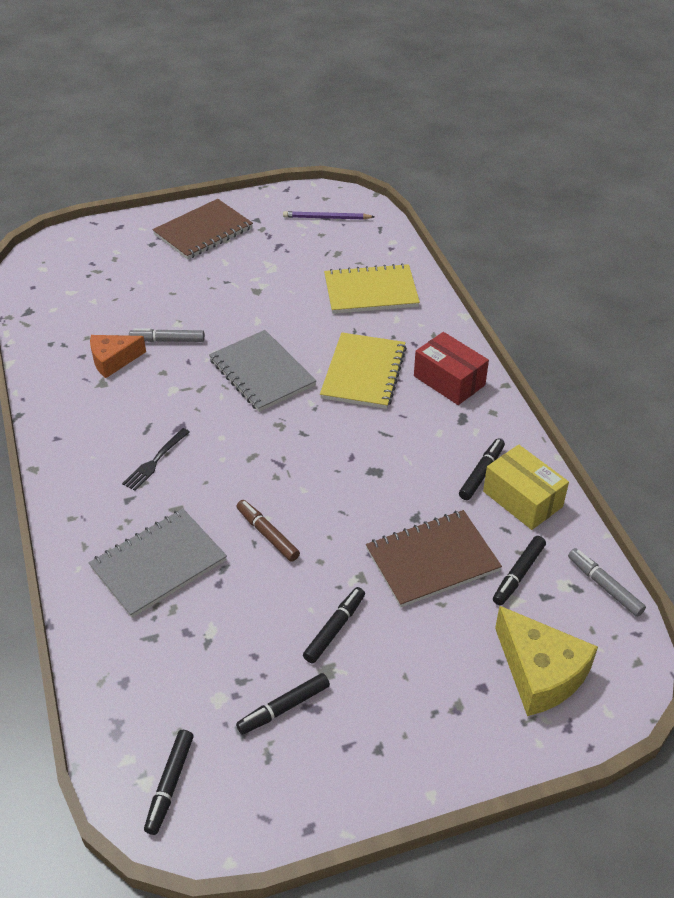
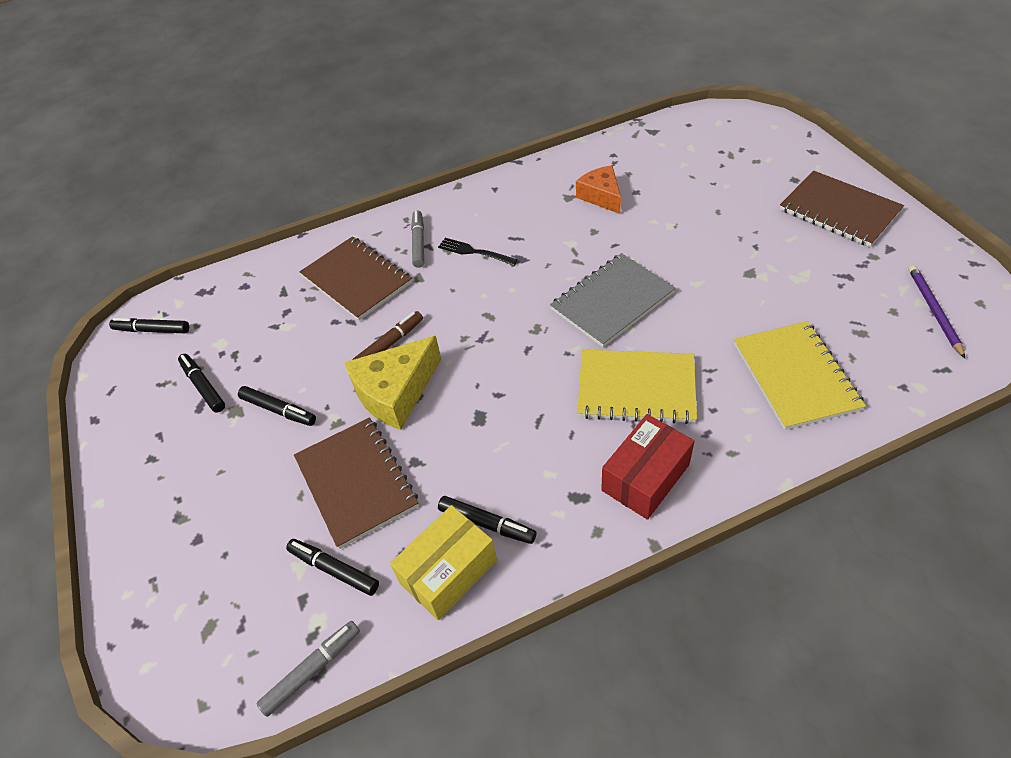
camera: 90 degrees right, 5 degrees up
(158, 564) = (356, 280): grey notebook -> brown notebook
(167, 340) = (641, 224): grey marker -> grey marker (418, 243)
(540, 673) = (204, 594): yellow cheese -> yellow cheese (396, 392)

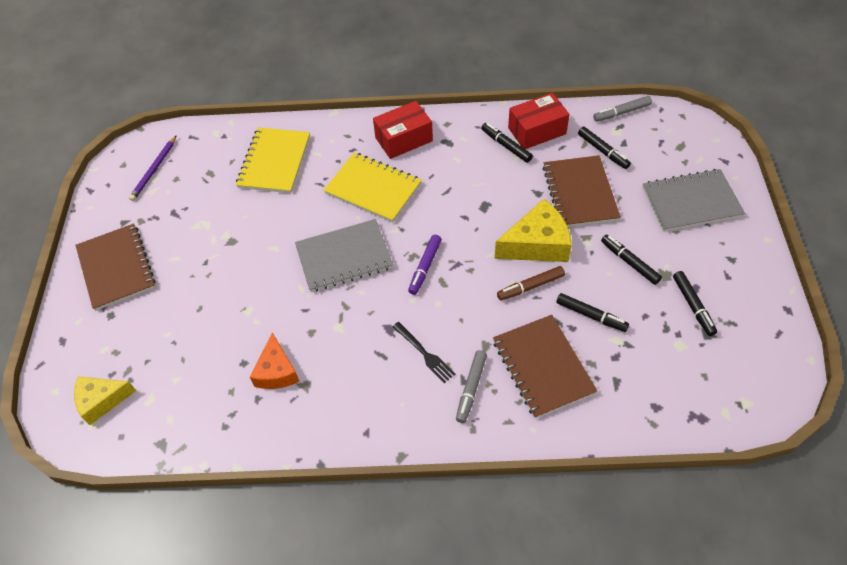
camera: 160 degrees left, 5 degrees up
(152, 330) = (749, 387): black marker -> black marker (591, 315)
(197, 525) = (691, 202): none -> grey notebook
(448, 571) = (537, 131): yellow box -> red box
(515, 323) = (425, 267): none -> purple marker
(728, 134) = (102, 401): none -> yellow cheese

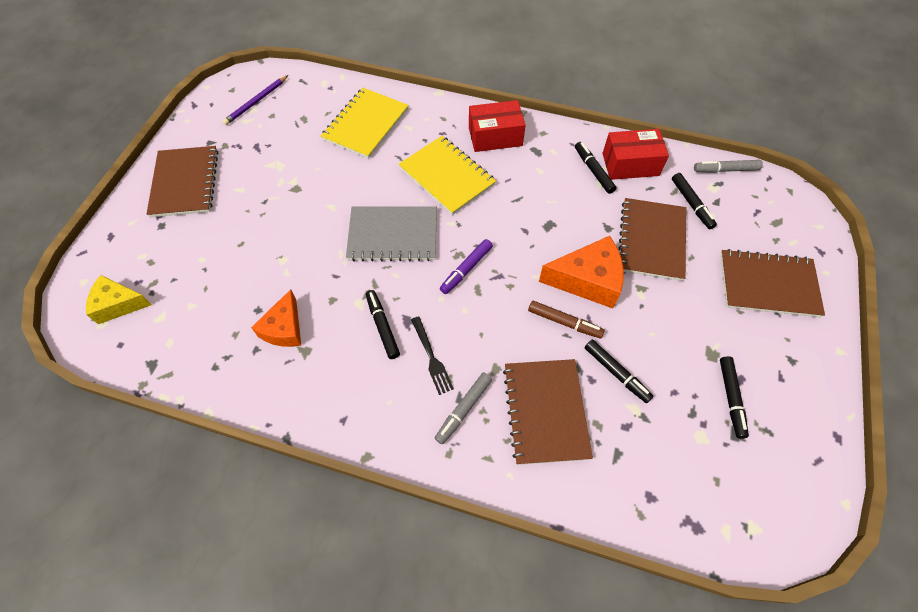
camera: 15 degrees right, 5 degrees up
(530, 286) = (564, 322): brown marker -> brown marker turned 150 degrees counterclockwise
(537, 244) = (587, 280): yellow cheese -> orange cheese
(629, 262) = (678, 329): black marker -> black marker (382, 326)
(691, 202) = (768, 284): grey notebook -> brown notebook

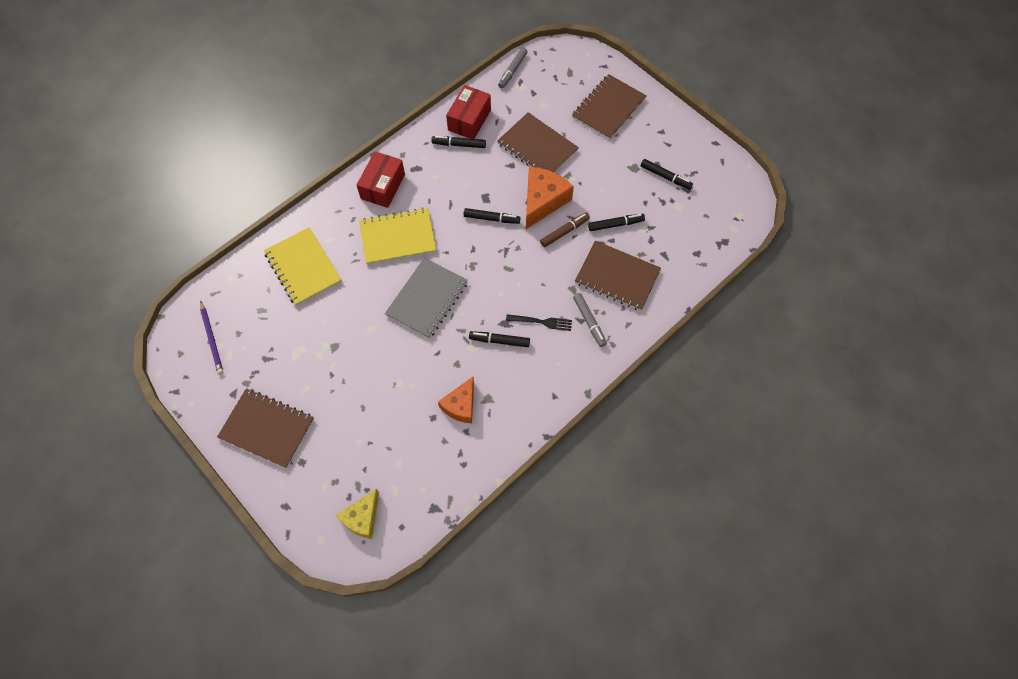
camera: 60 degrees left, 5 degrees up
(284, 328) = (460, 405): orange cheese -> orange cheese turned 75 degrees clockwise
(466, 269) = (487, 267): purple marker -> none
(691, 204) = (525, 107): black marker -> black marker (491, 218)

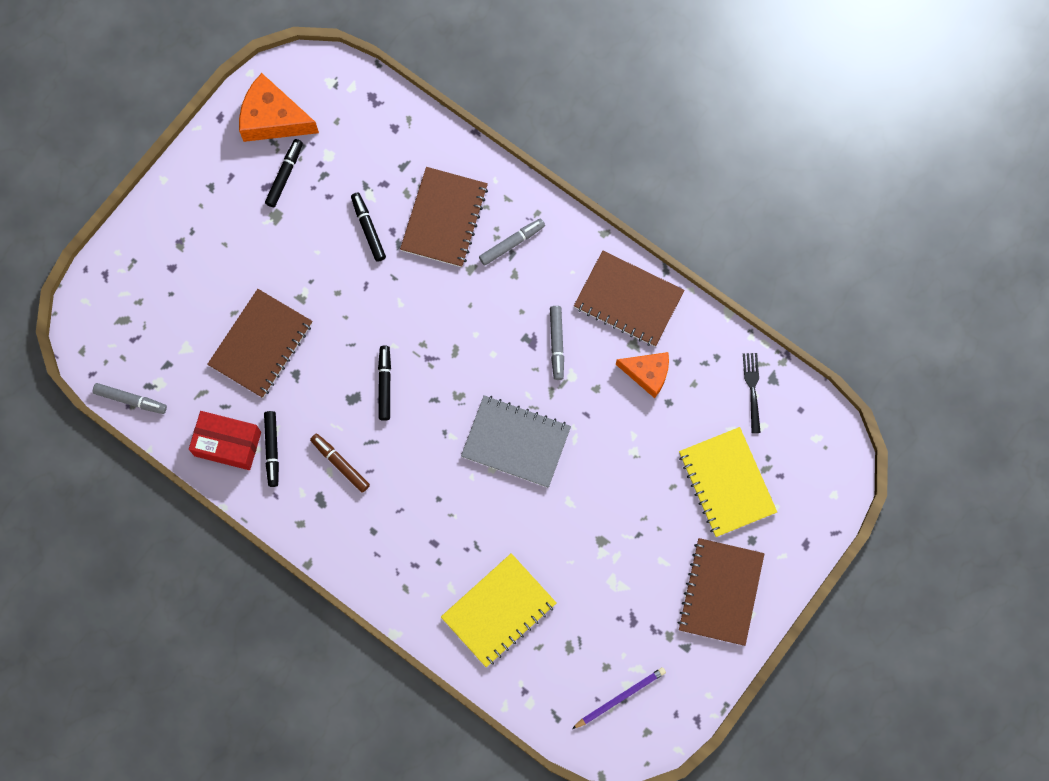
camera: 100 degrees left, 10 degrees up
(362, 518) = (800, 455): yellow cheese -> none
(383, 186) = (357, 537): red box -> none
(398, 237) = (433, 499): yellow notebook -> yellow notebook (726, 483)
(499, 341) = (557, 344): black marker -> grey marker
(541, 322) = (522, 299): black fork -> black fork (752, 389)
(543, 201) = (346, 324): orange cheese -> orange cheese (273, 118)
(564, 232) = (389, 290): brown marker -> brown marker (340, 464)
(608, 108) = (181, 260): brown notebook -> brown notebook (628, 300)

